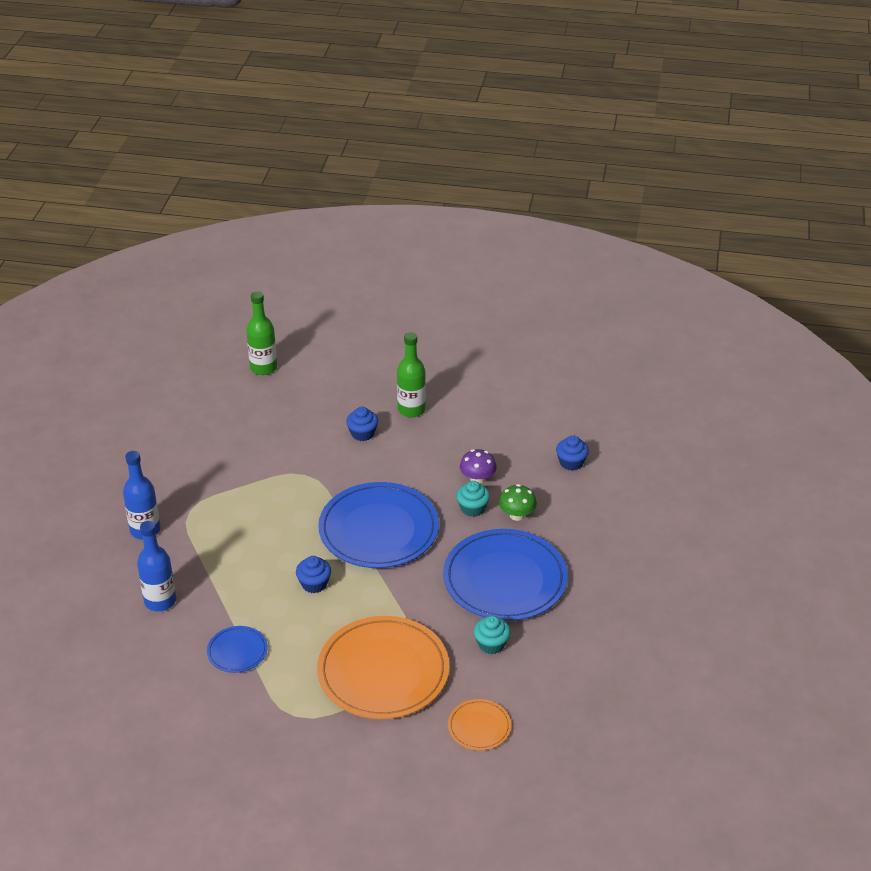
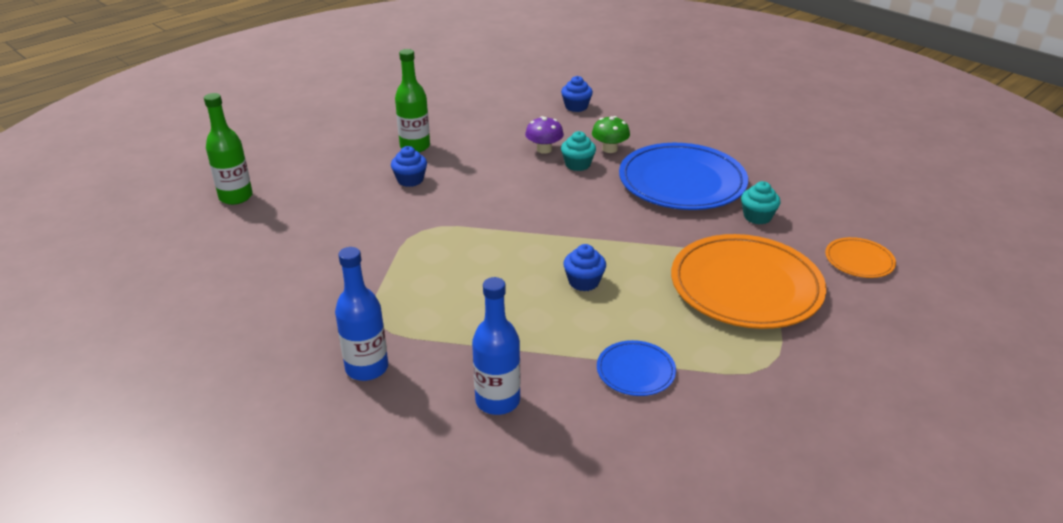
camera: 55 degrees left, 5 degrees down
(379, 529) = (549, 218): blue plate -> none

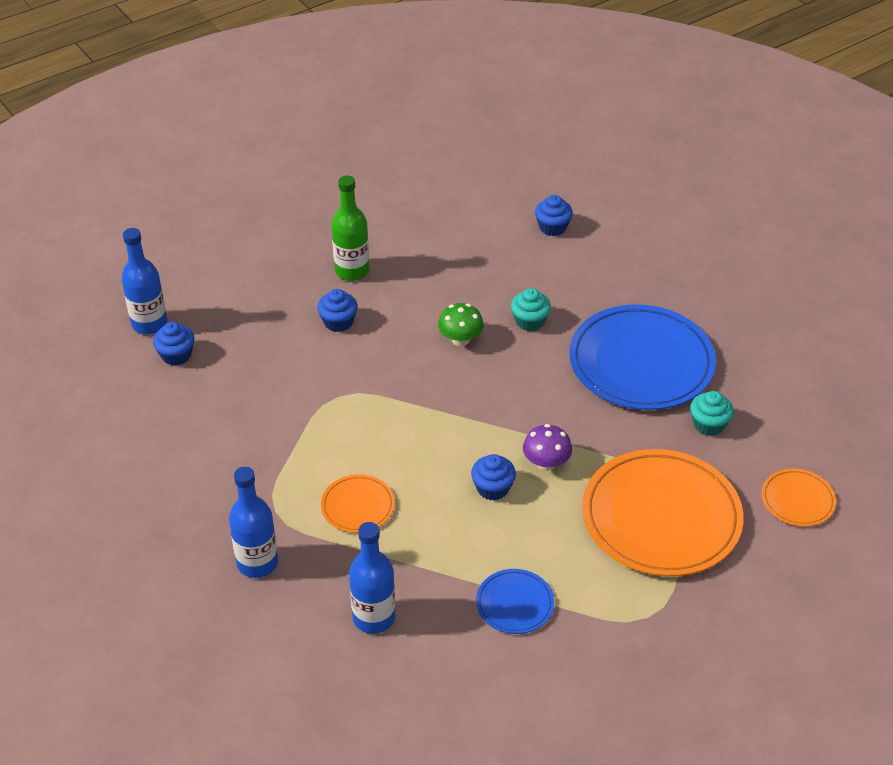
camera: 10 degrees right, 10 degrees up
(236, 197) = (149, 324): green bottle -> blue bottle
(263, 216) = (176, 355): none -> blue cupcake
(459, 310) = (358, 506): none -> orange plate
(544, 149) = (497, 293): purple mushroom -> purple mushroom (546, 463)
(609, 149) = (573, 301): green mushroom -> green mushroom (460, 339)

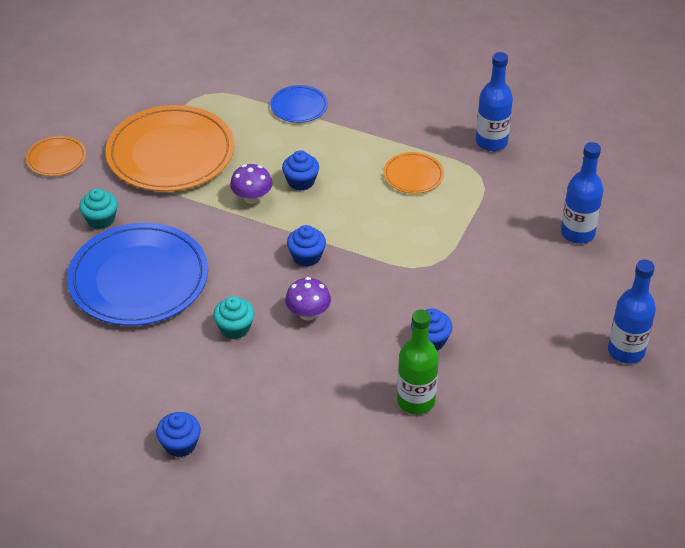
camera: 175 degrees left, 0 degrees up
(176, 355) = (590, 315): blue cupcake -> blue cupcake (306, 257)
(374, 617) = (402, 104): blue bottle -> blue bottle (577, 233)
(460, 339) = (308, 313): green mushroom -> purple mushroom

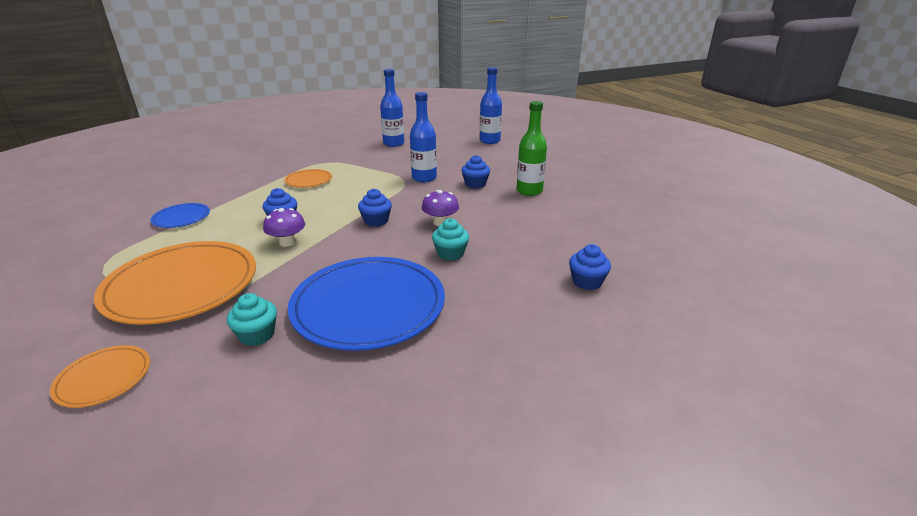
camera: 85 degrees left, 15 degrees down
(491, 142) = (294, 157): blue bottle -> blue bottle (424, 178)

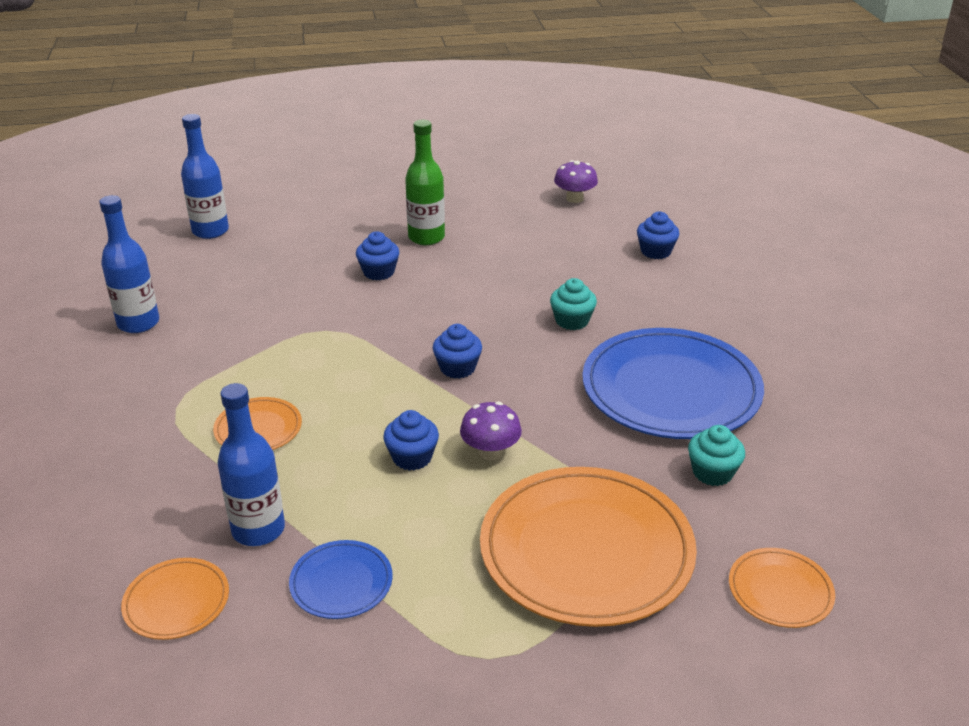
camera: 75 degrees left, 5 degrees up
(183, 187) = (176, 602): none -> orange plate
(424, 178) = (326, 311): blue bottle -> blue bottle (258, 530)
(440, 222) = (487, 317): purple mushroom -> purple mushroom (574, 198)

